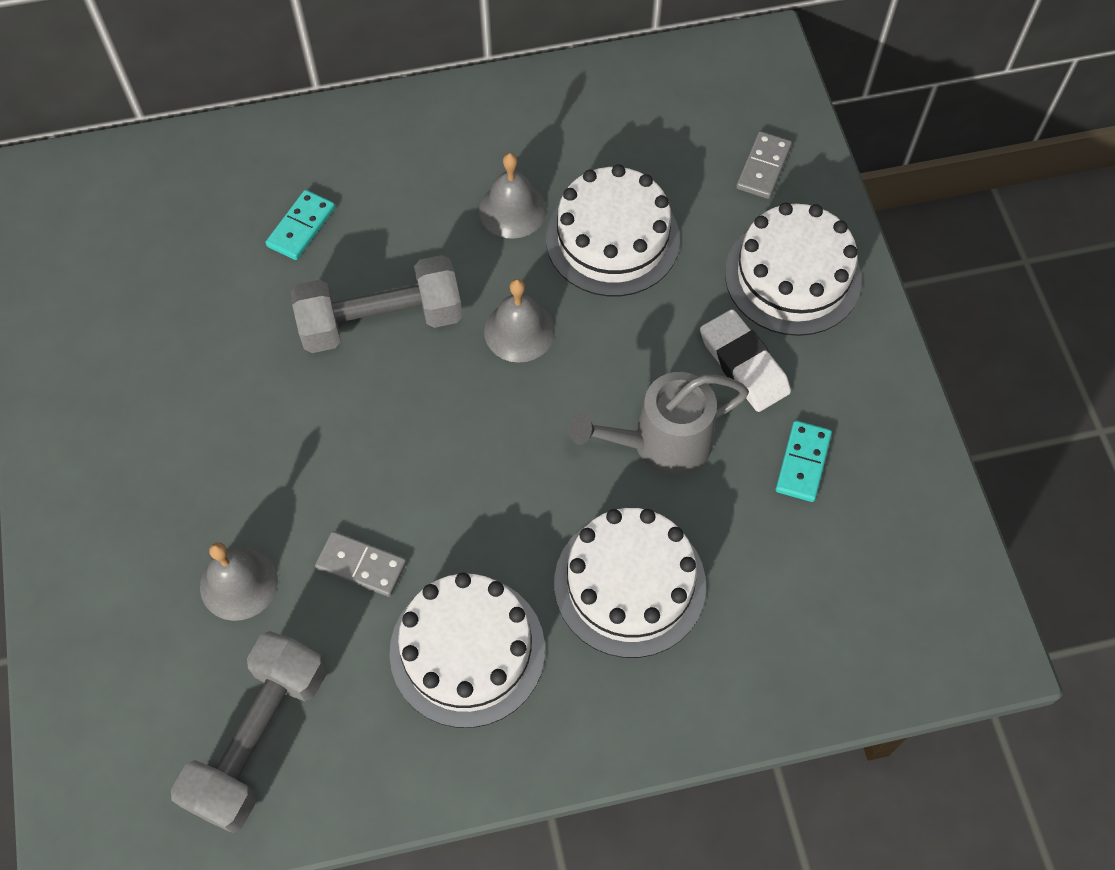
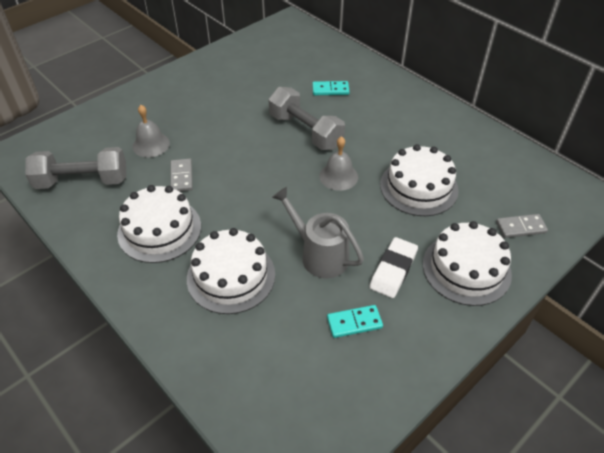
camera: 60 degrees right, 15 degrees down
(512, 210) = (400, 146): grey bell -> none

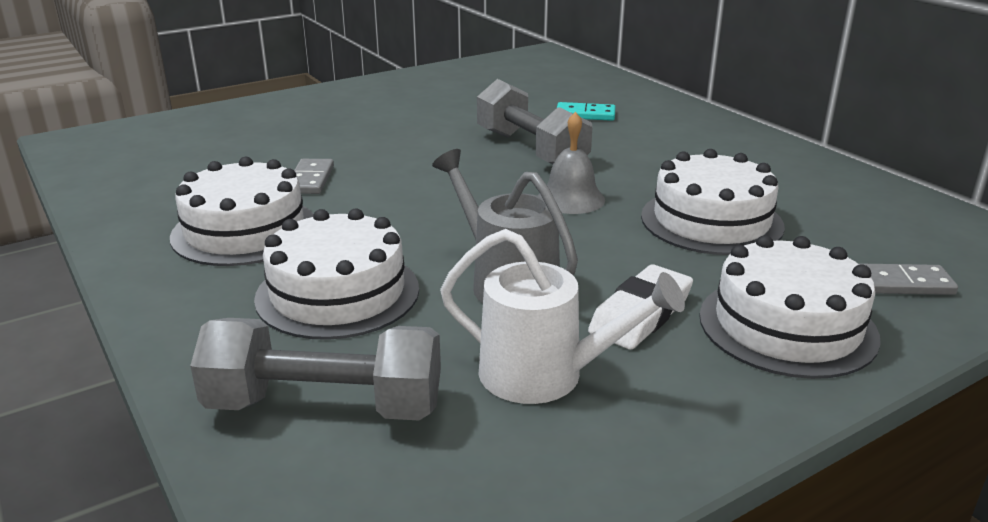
camera: 10 degrees right, 20 degrees down
(82, 181) = (155, 173): grey dumbbell -> grey dumbbell (325, 406)
(151, 144) = (280, 146): grey bell -> none
(354, 322) = (545, 375): turquoise domino -> white watering can

